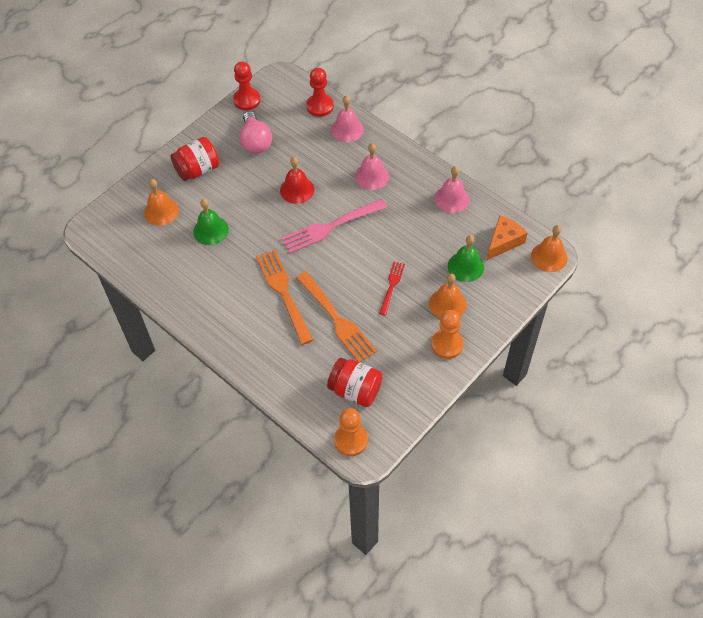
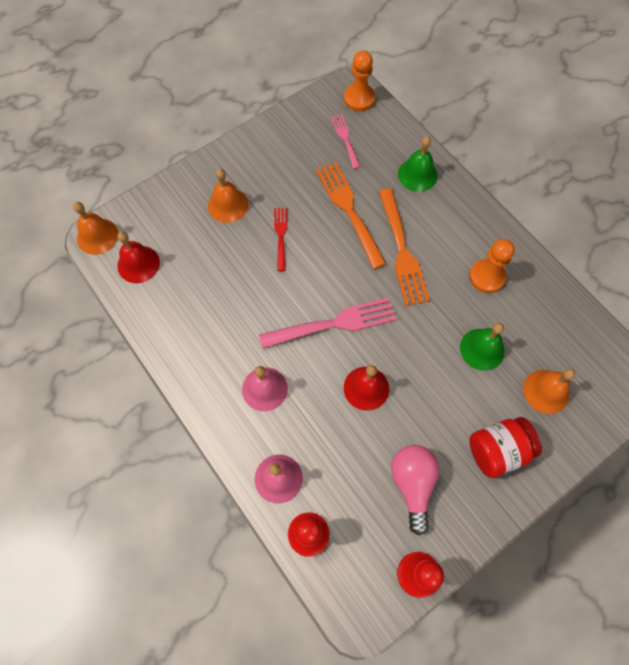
camera: 170 degrees left, 10 degrees up
(355, 390) = (345, 139): red jar -> pink fork
(392, 286) = (281, 236): red fork -> red fork turned 150 degrees clockwise
(447, 344) = (243, 164): orange pawn -> orange pawn (486, 277)
(451, 199) = (175, 333): pink bell -> none
(465, 266) = (193, 243): green bell -> green bell (417, 174)
(503, 241) = (138, 264): orange cheese -> red bell

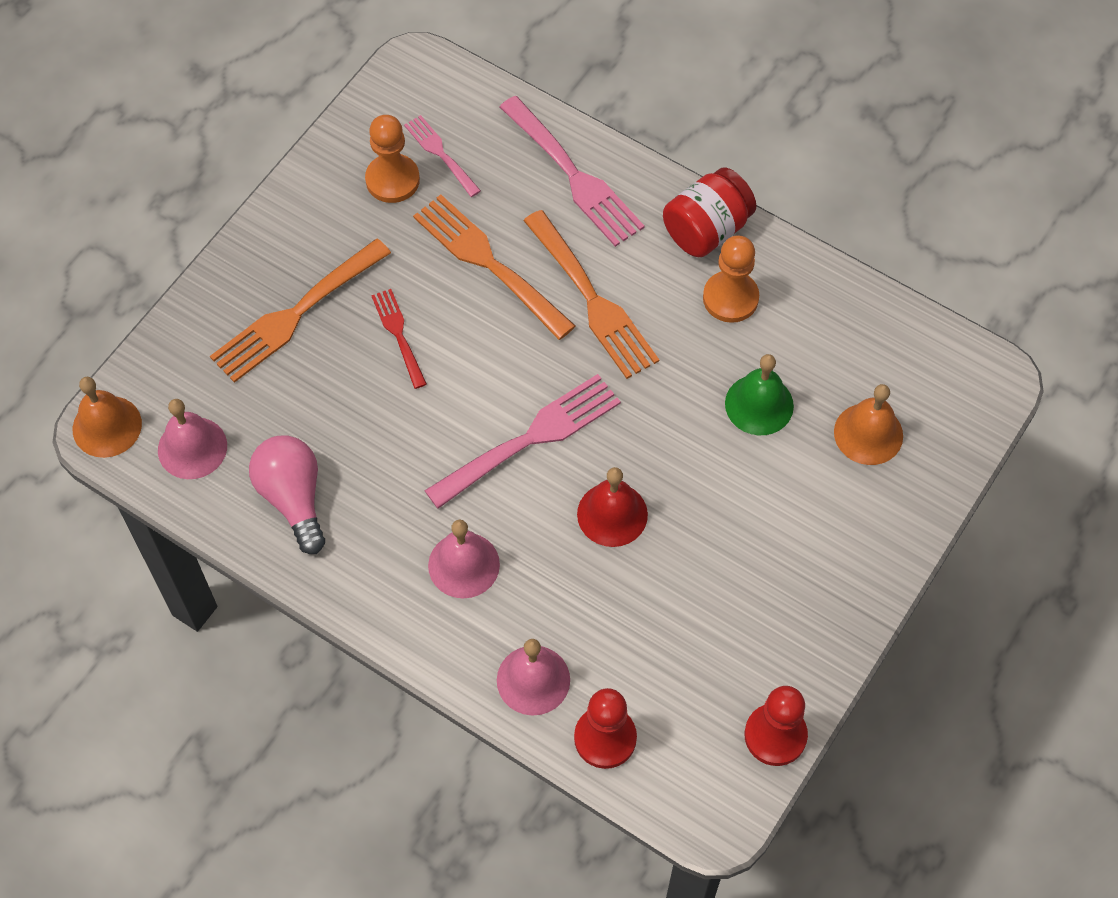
camera: 20 degrees left, 5 degrees down
(138, 264) = (192, 448): red bell -> pink bell
(228, 205) = (296, 313): orange bell -> orange fork
(359, 98) = (437, 82): orange pawn -> orange pawn (392, 180)
(412, 484) = (725, 622): pink light bulb -> pink light bulb (293, 498)
(417, 174) = (573, 176): green bell -> pink fork
(497, 450) = (828, 537): red jar -> red jar (707, 229)

